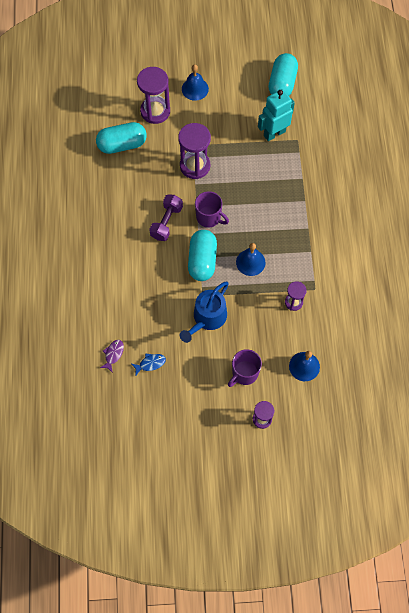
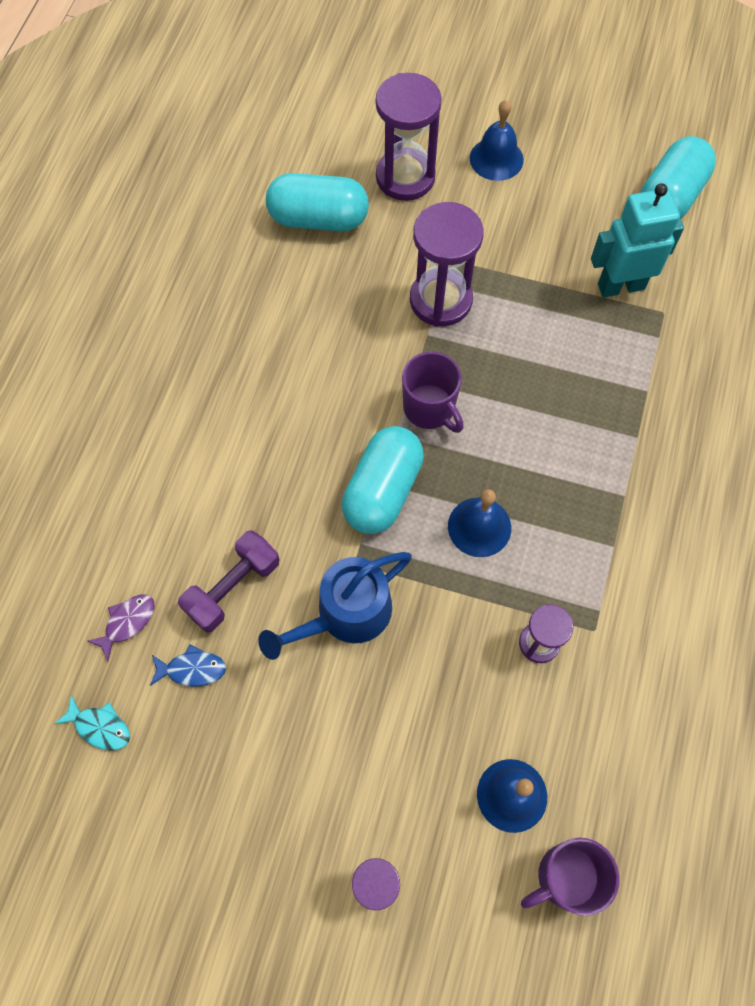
camera: 20 degrees right, 0 degrees up
(121, 400) = (100, 727): none -> turquoise fish
(166, 222) = (342, 391): purple dumbbell -> purple dumbbell (233, 587)
(244, 373) = (377, 763): purple mug -> purple mug (566, 877)

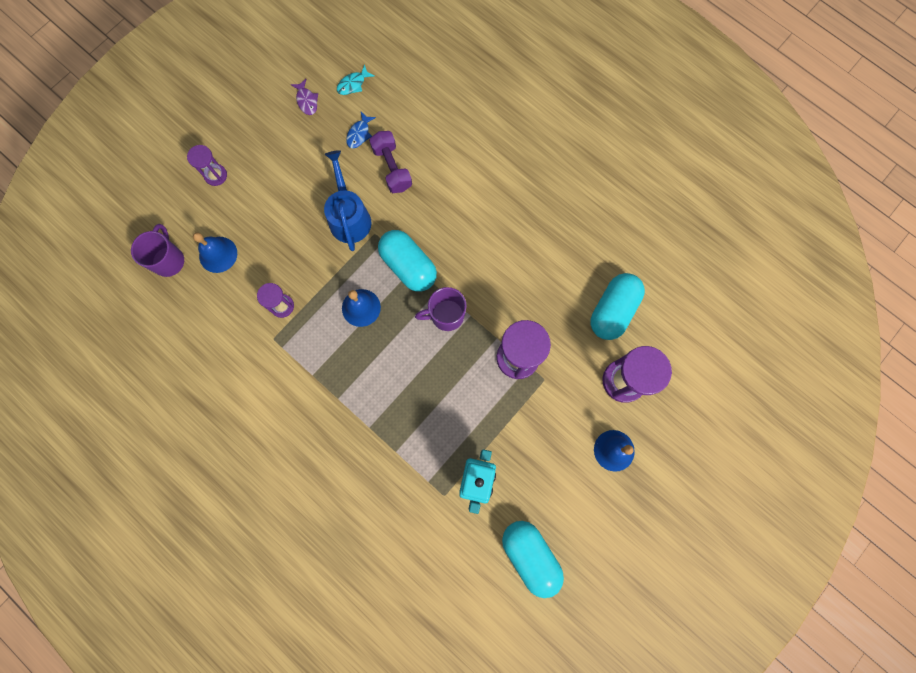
camera: 115 degrees right, 10 degrees up
(127, 622) = (399, 113): purple fish -> purple fish (307, 101)

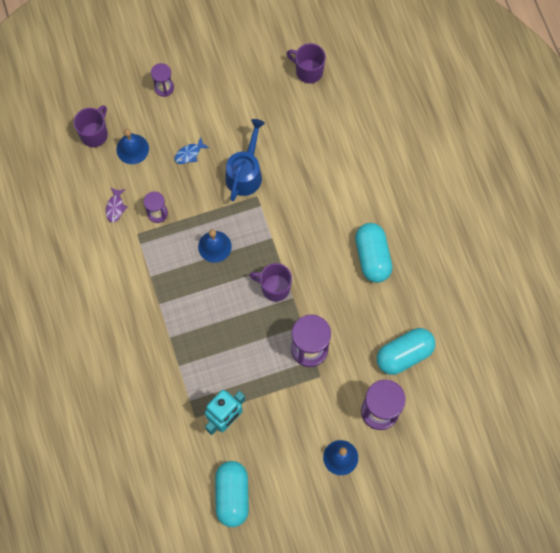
camera: 30 degrees right, 5 degrees down
(307, 101) = (265, 65): purple fish -> purple fish (115, 207)
(353, 84) = (308, 71): turquoise fish -> purple mug
(359, 134) = (290, 113): blue fish -> blue fish (189, 154)
(392, 168) = (300, 153): purple dumbbell -> none
(408, 266) = (268, 235): turquoise capsule -> turquoise capsule (372, 257)

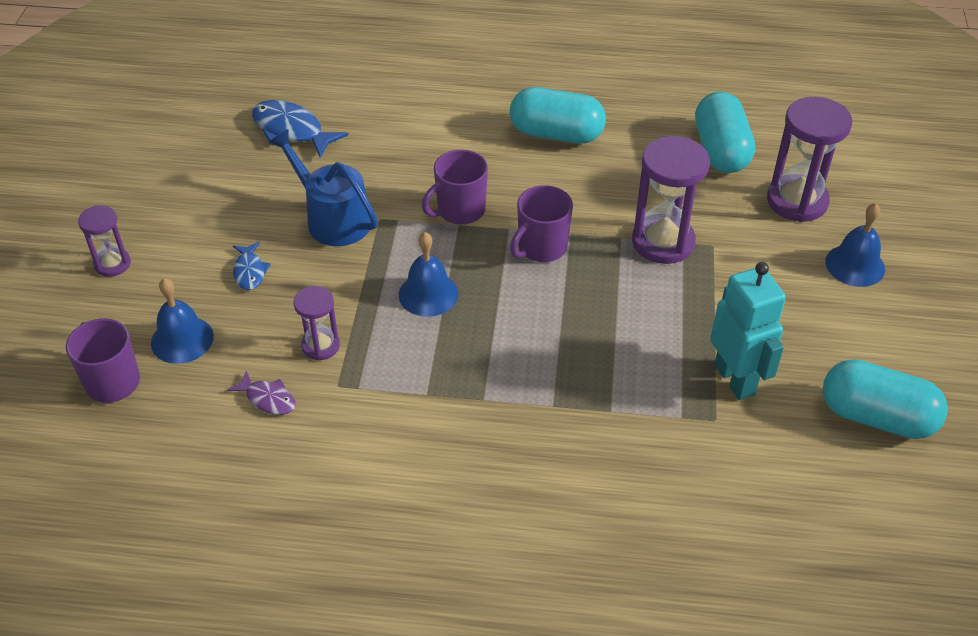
camera: 65 degrees left, 25 degrees down
(303, 115) = (291, 131): none -> blue fish
(308, 71) = (230, 105): purple mug -> purple mug (459, 210)

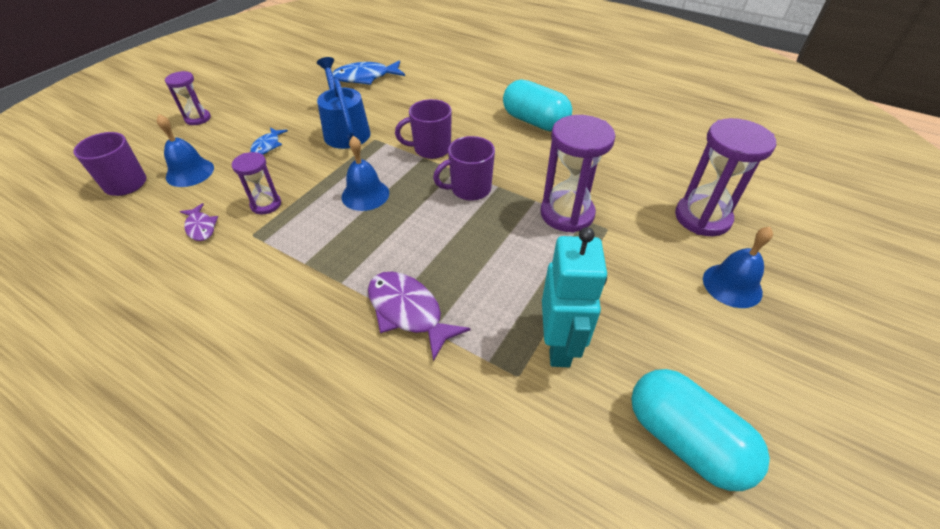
camera: 25 degrees right, 0 degrees up
(291, 131) = (365, 77): blue fish -> blue fish turned 75 degrees counterclockwise
(575, 402) = (408, 312): none -> purple fish
(720, 150) = (655, 164): turquoise capsule -> none

